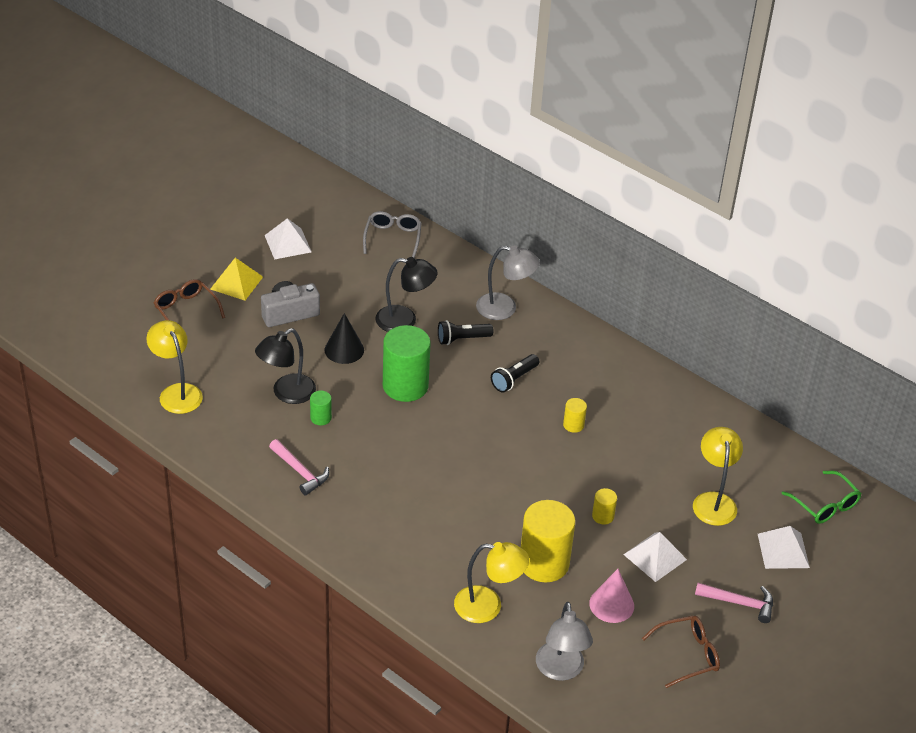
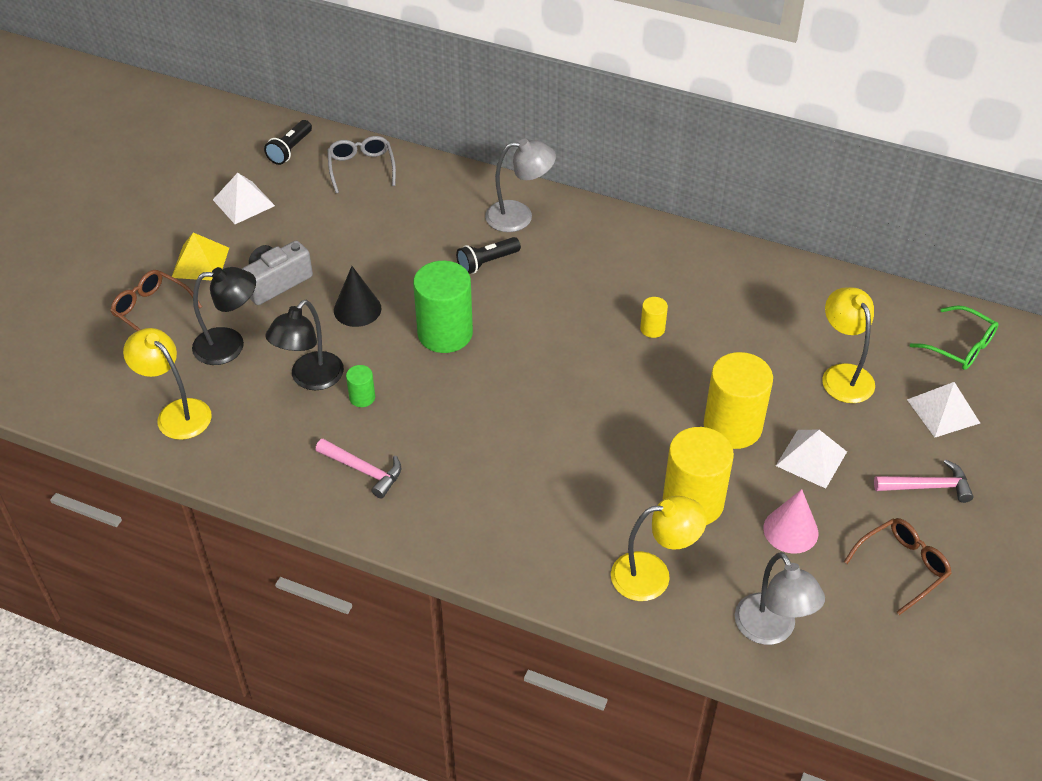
camera: 15 degrees left, 5 degrees up
(405, 320) = (413, 258): black lamp -> black lamp (230, 345)
(514, 379) = (564, 293): black flashlight -> black flashlight (290, 150)
(603, 516) = (732, 426): yellow cylinder -> yellow cylinder, size x2.21

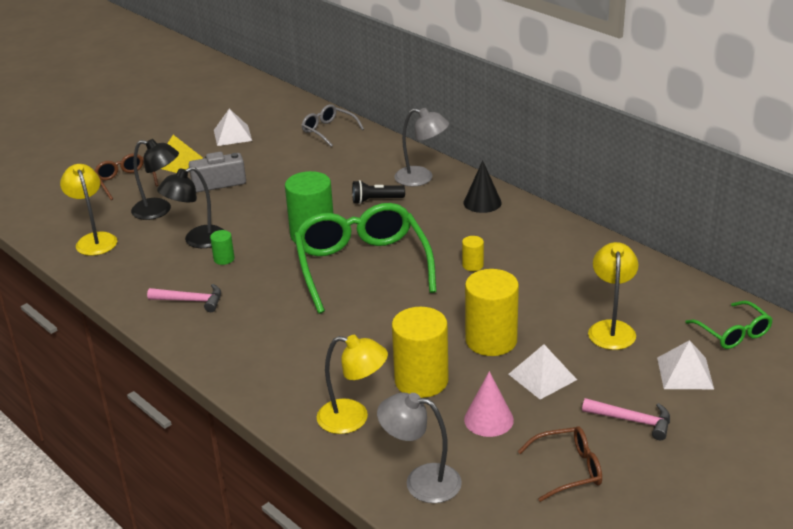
camera: 25 degrees right, 15 degrees down
(290, 150) = (287, 112): black flashlight -> none
(357, 309) = (261, 208): black cone -> black cone (482, 202)
(361, 168) = (328, 131): grey glasses -> grey glasses turned 60 degrees counterclockwise
(363, 470) = (191, 301): pink hammer -> pink hammer turned 45 degrees counterclockwise
(531, 364) = (362, 266): none -> green glasses
(771, 630) = (421, 481): grey lamp -> grey lamp turned 105 degrees clockwise

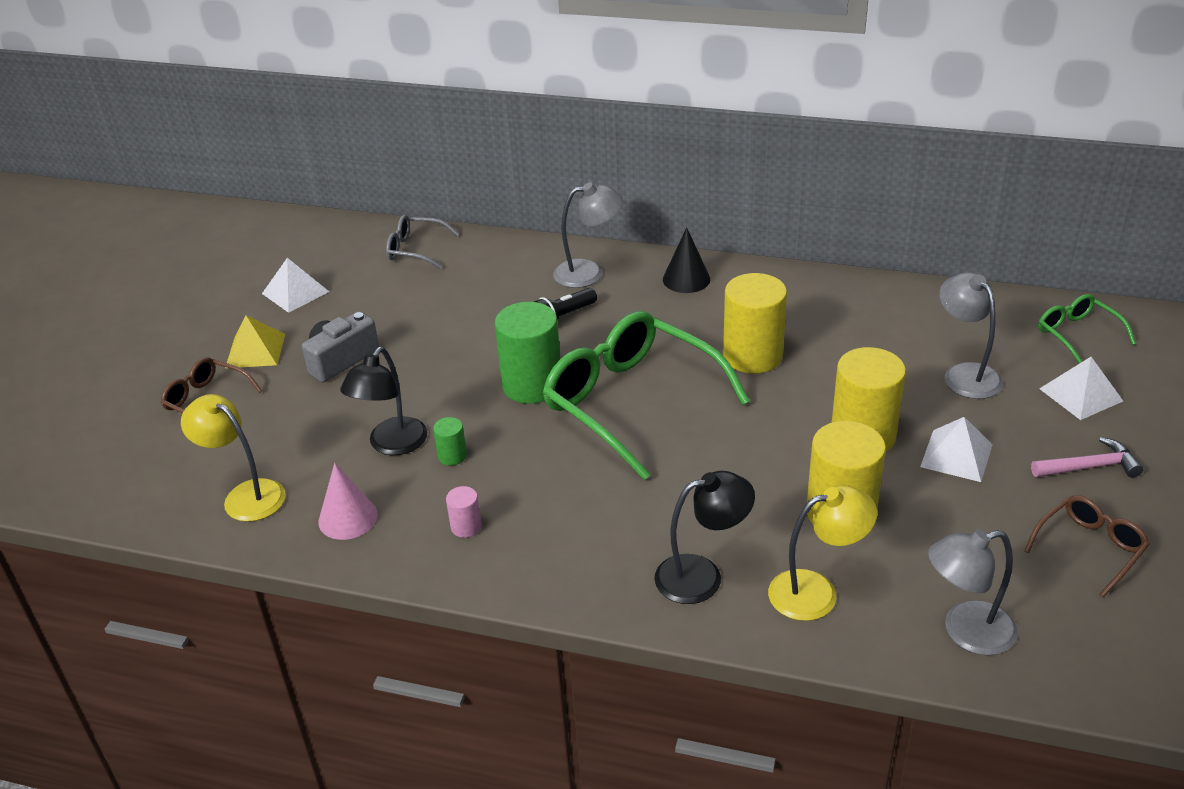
camera: 30 degrees left, 5 degrees up
(159, 210) = (297, 423): black lamp -> black lamp (702, 576)
(191, 301) = (466, 527): pink hammer -> pink cylinder
(472, 265) = (752, 356): yellow cylinder -> yellow cylinder, size x2.21
(488, 419) = (956, 527): pink cone -> pink cone (348, 518)
(611, 328) = (965, 374): yellow lamp -> grey lamp
(733, 333) = (1077, 335): green glasses -> green glasses turned 150 degrees counterclockwise

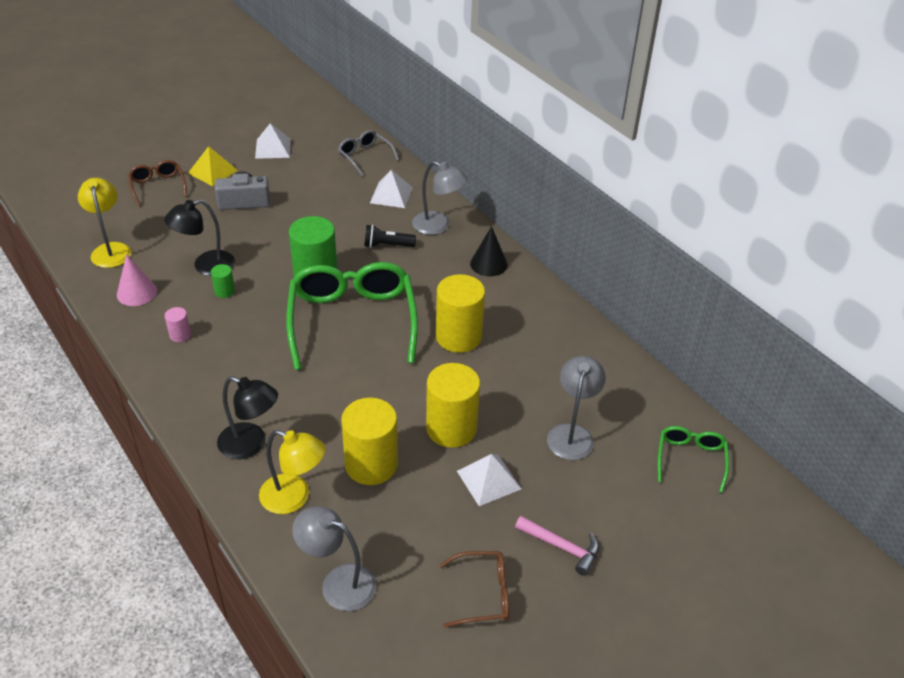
camera: 35 degrees right, 5 degrees up
(1080, 394) = (629, 499): white pyramid -> white pyramid (391, 195)

